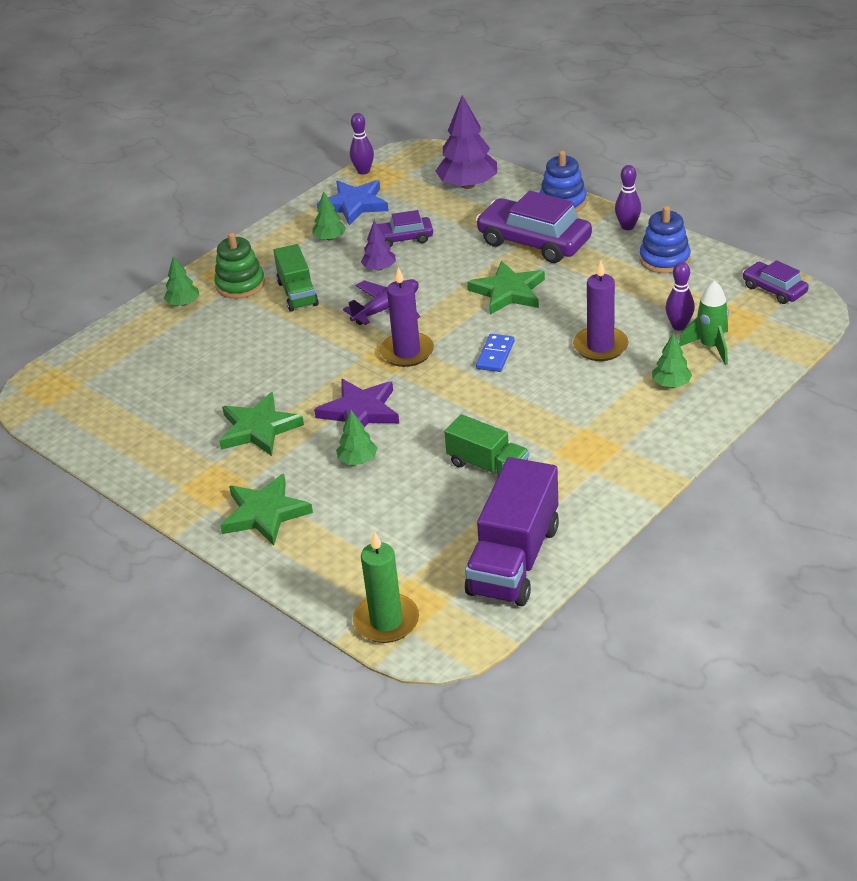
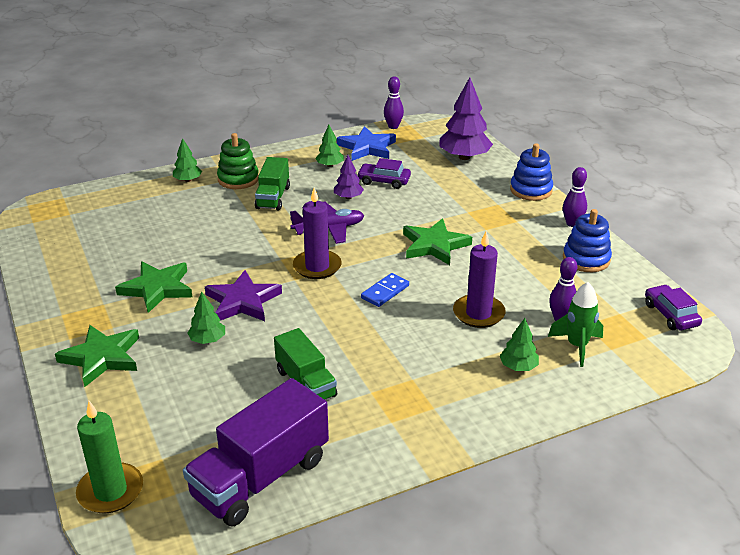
camera: 20 degrees right, 5 degrees down
(534, 242) = (485, 213): purple car -> none

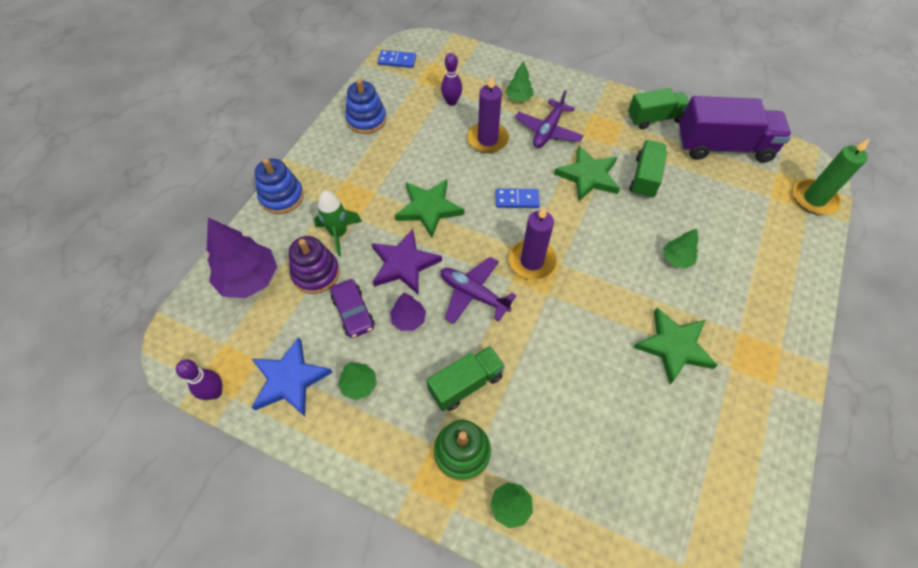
camera: 130 degrees left, 25 degrees up
(102, 357) = (765, 305): green star -> green star (588, 176)
(243, 301) = (620, 274): purple star -> purple star (404, 264)
(367, 453) = (655, 118): none -> green truck
(436, 179) = (316, 273): none -> purple stacking toy
(445, 358) = (548, 131): none -> purple plane
(572, 224) = (320, 147): purple bowling pin -> none
(577, 346) = (472, 84): green rocket -> green rocket (339, 234)
(670, 315) = (397, 60): purple car -> blue domino

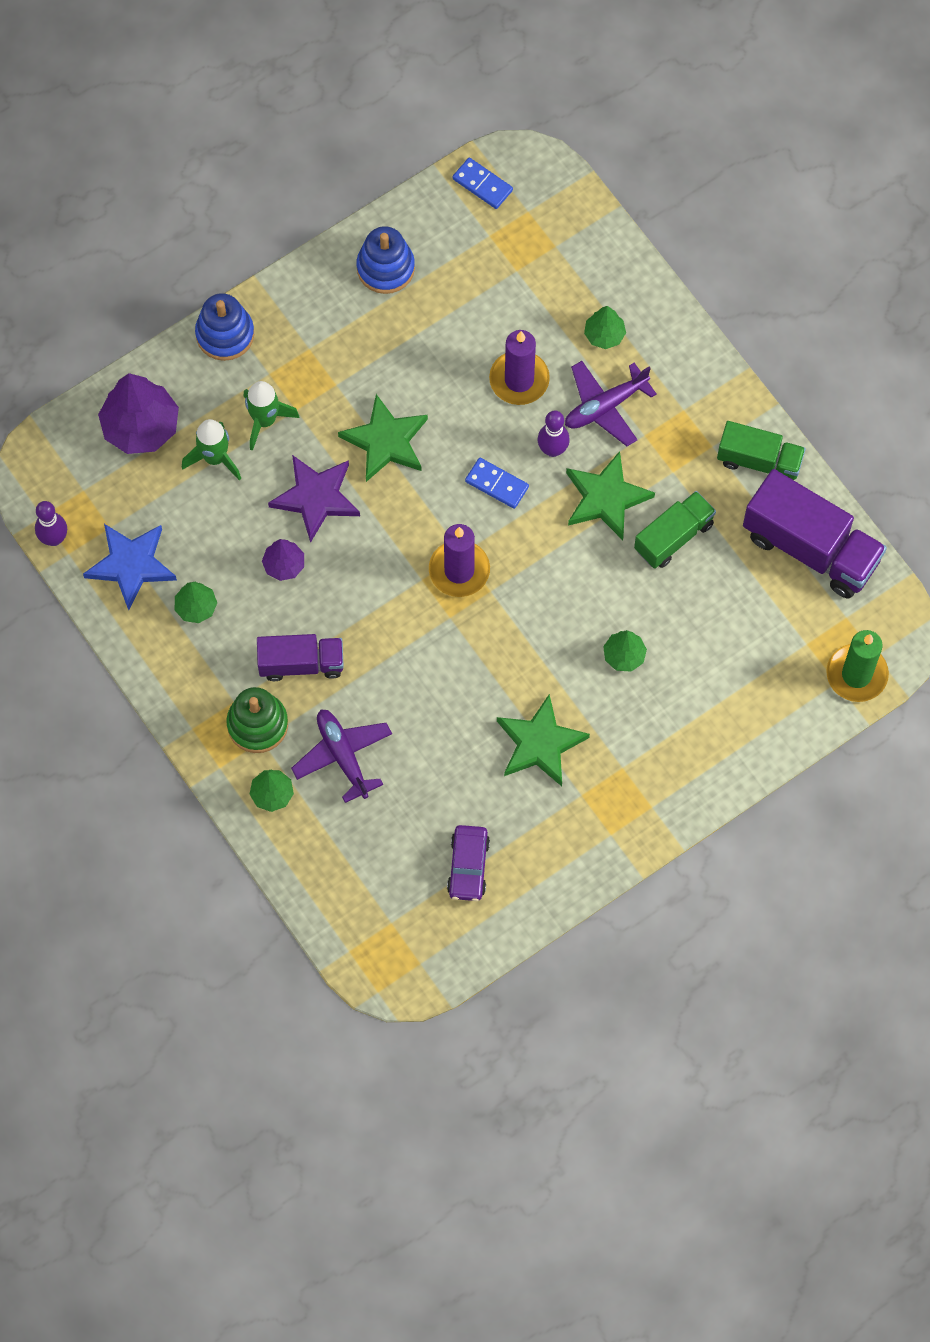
camera: 30 degrees right, 10 degrees up
(316, 273) = (215, 458): purple stacking toy -> green rocket
(353, 312) = (231, 526): purple car -> purple car (468, 866)
(451, 102) = (512, 295): purple bowling pin -> purple bowling pin (552, 449)
(466, 384) = (301, 663): green truck -> purple truck
(473, 294) = (370, 574): purple plane -> purple plane (343, 756)

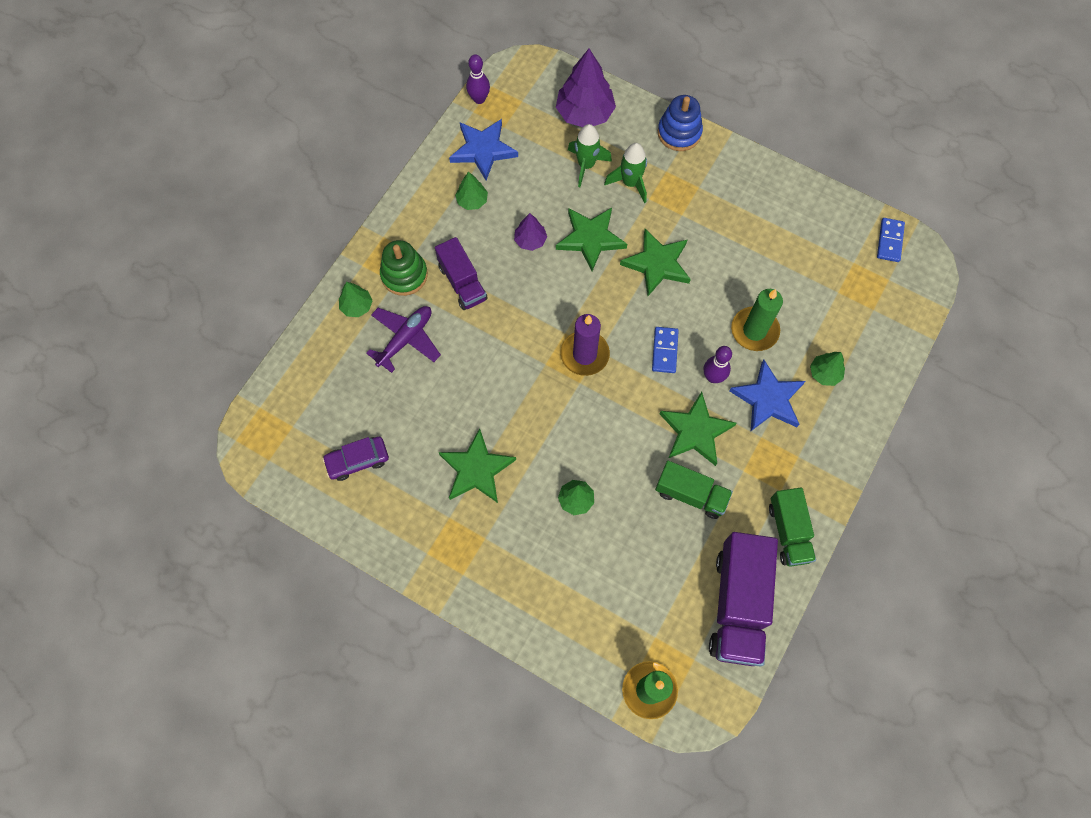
camera: 65 degrees right, 0 degrees up
(316, 498) = (590, 238): purple star -> green star
(385, 268) = (787, 207): blue stacking toy -> none
(519, 380) = (754, 330): purple candle -> green candle
(605, 406) = (768, 399): purple plane -> blue star

